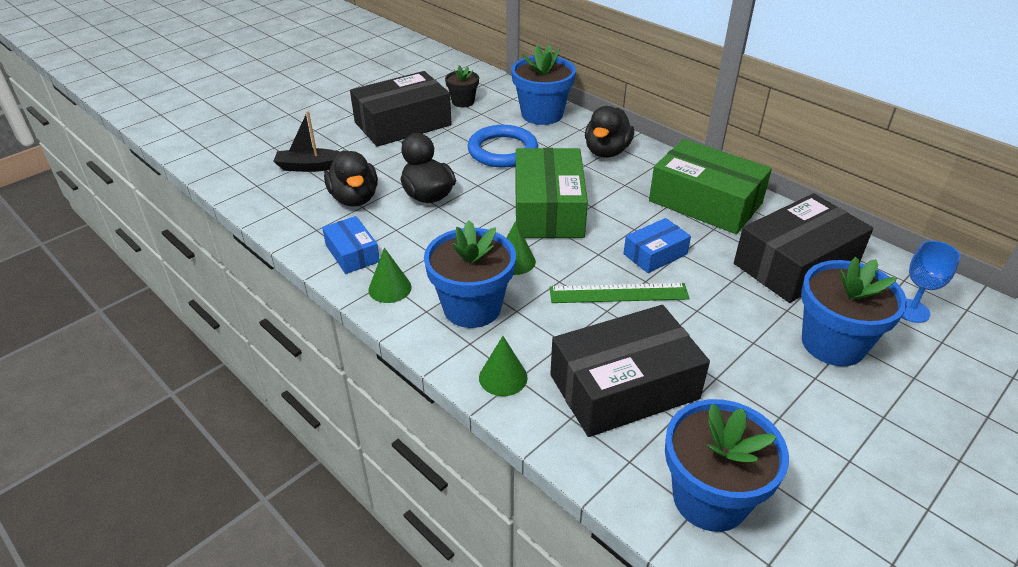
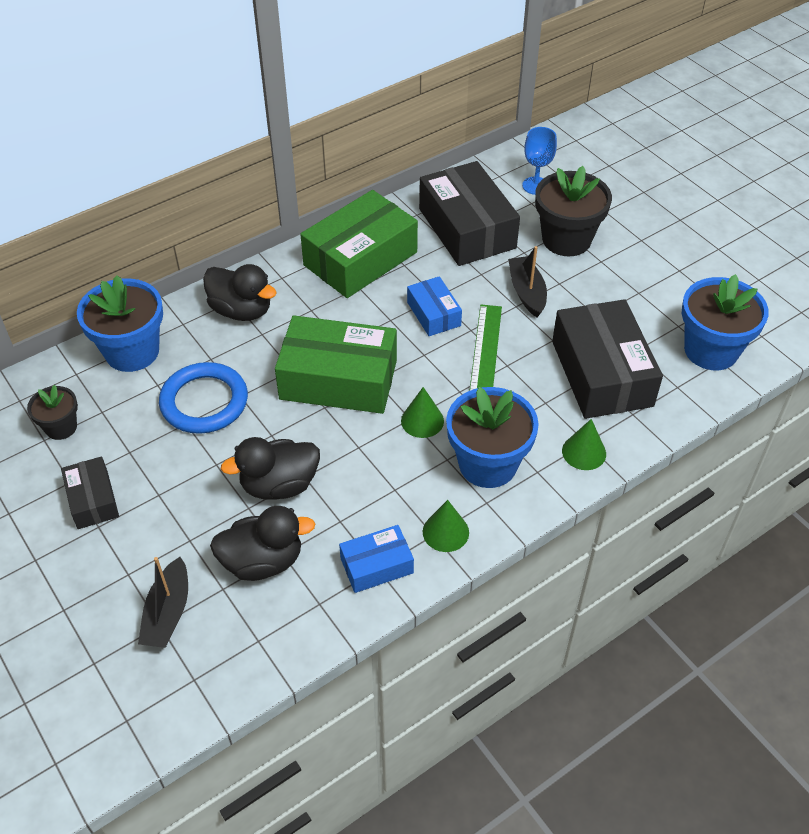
camera: 80 degrees left, 10 degrees up
(403, 124) = (93, 500): black box -> black box, size x0.52
(723, 317) = (527, 292): none -> black boat
(833, 344) = (566, 239): blue flower pot -> black flower pot

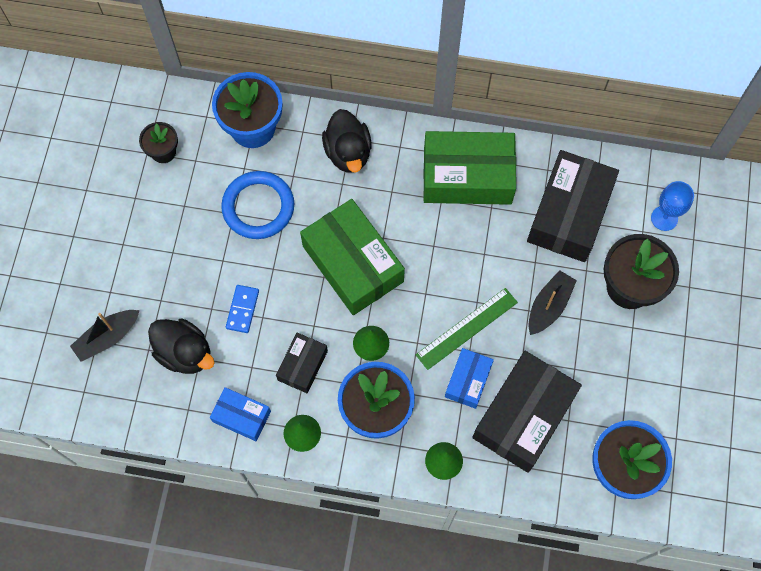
camera: 45 degrees right, 20 degrees up
(93, 500) = (135, 222): black box -> black box (302, 365)
(279, 485) = (242, 309): black duck -> blue domino
(434, 314) = (466, 267): blue box -> blue box (468, 381)

